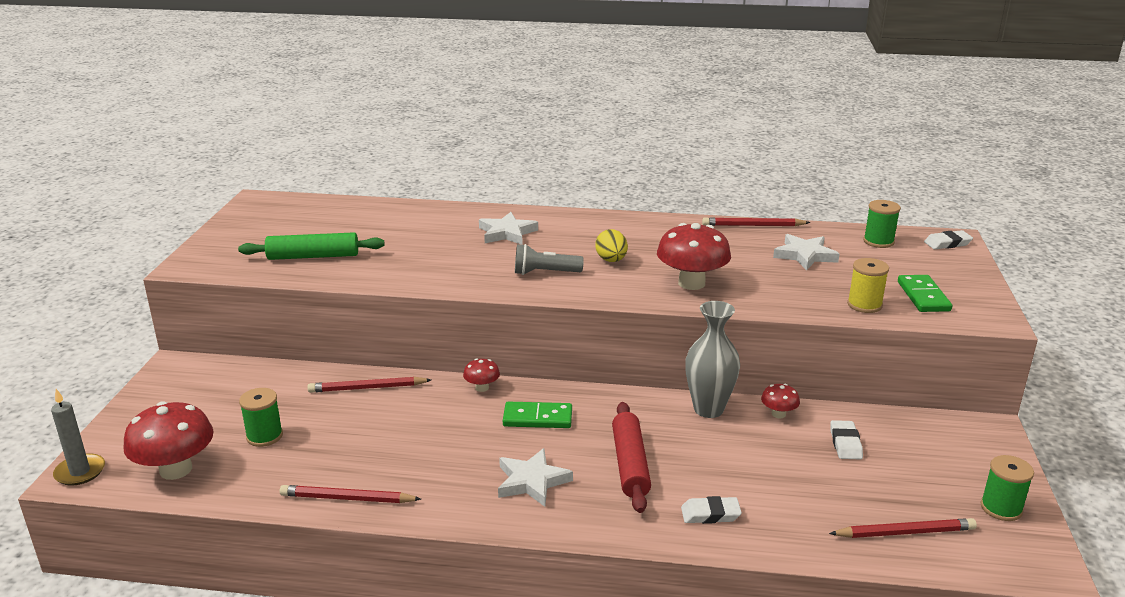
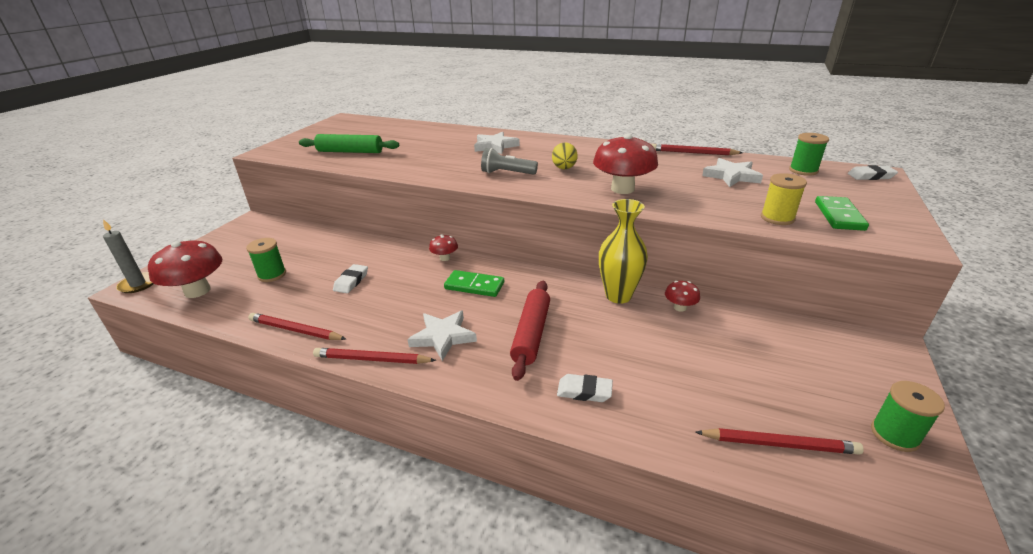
camera: 15 degrees right, 5 degrees up
(367, 388) = (363, 249): red pencil -> red pencil (372, 359)
(708, 409) = (618, 296): grey vase -> yellow vase
(845, 443) = (736, 342): white eraser -> white eraser (351, 281)

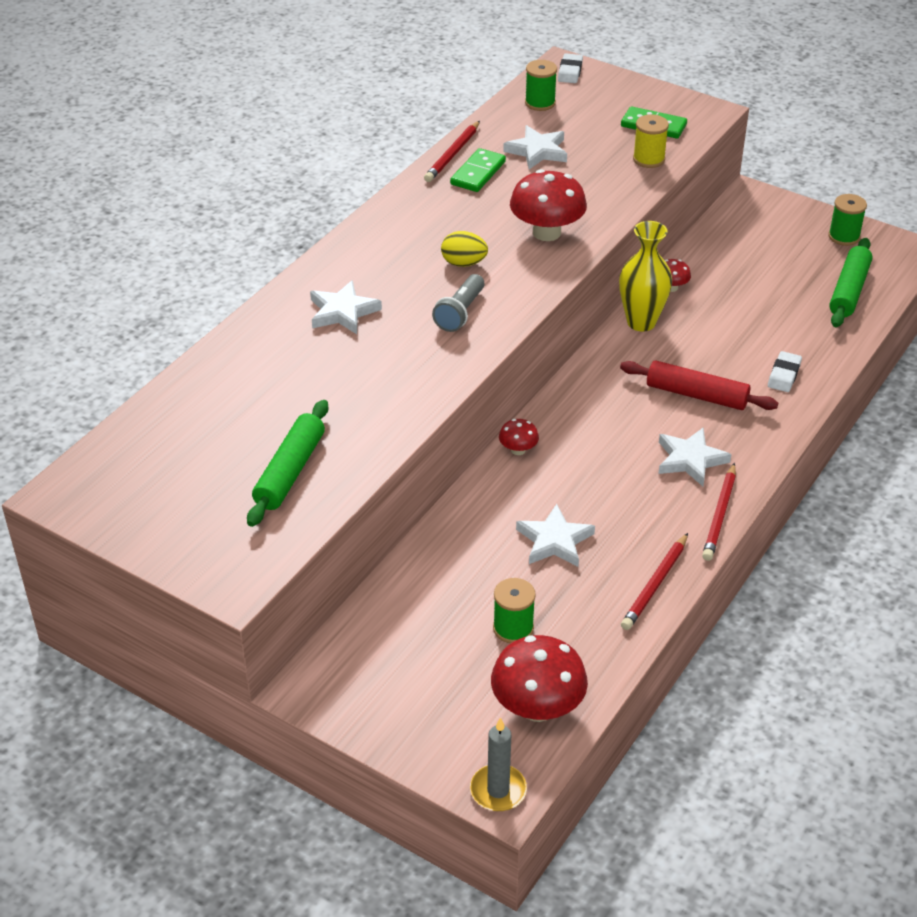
camera: 80 degrees left, 10 degrees up
(351, 281) = (554, 541): white eraser -> white star
(474, 286) = (594, 428): green domino -> green domino (478, 173)
(779, 444) = (849, 291): red pencil -> green rolling pin

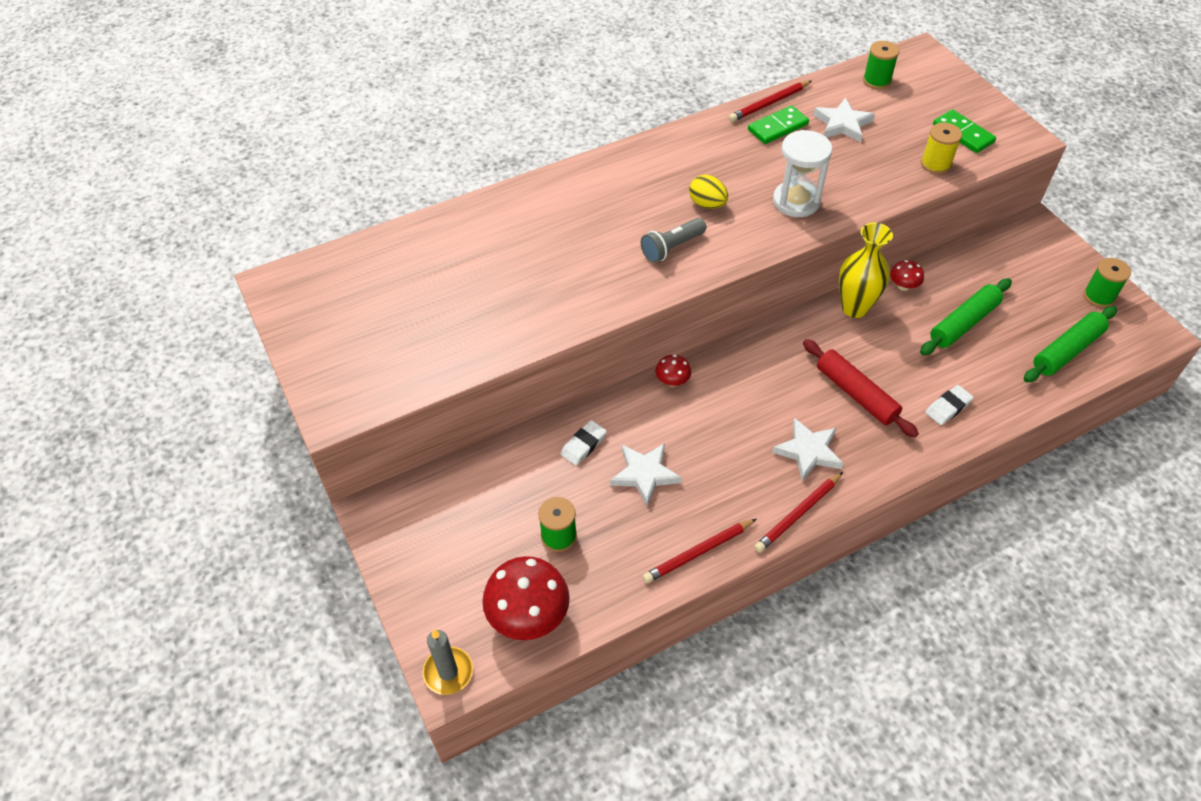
camera: 30 degrees right, 10 degrees up
(290, 471) = (442, 333): green rolling pin -> green rolling pin (963, 323)
(343, 312) = (581, 211): white star -> none
(546, 232) = (796, 201): red mushroom -> white hourglass
(570, 72) = (924, 60): white eraser -> white eraser (583, 445)

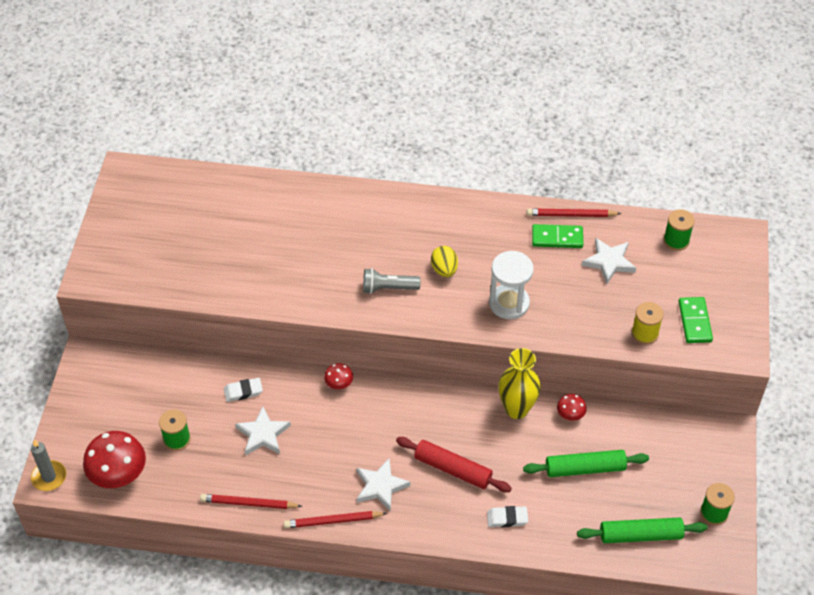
camera: 35 degrees right, 0 degrees up
(856, 394) = (452, 469): red rolling pin -> red rolling pin turned 60 degrees counterclockwise

